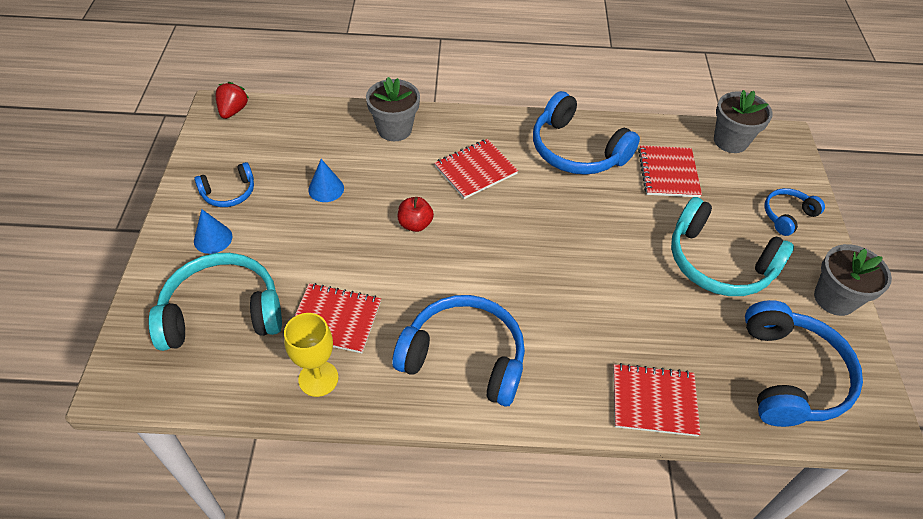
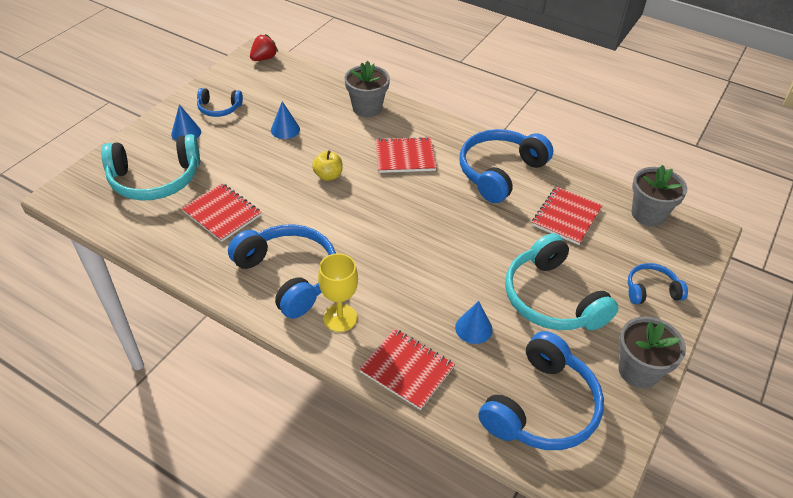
camera: 30 degrees right, 5 degrees down
(222, 312) = (155, 179): turquoise headphones -> turquoise headphones turned 150 degrees clockwise
(318, 378) = (181, 245): yellow goblet -> yellow goblet (340, 318)
(415, 224) = (328, 176): red apple -> yellow apple
(576, 150) = (499, 172): blue headphones -> blue headphones turned 60 degrees clockwise
(677, 326) = (473, 328): none -> blue cone

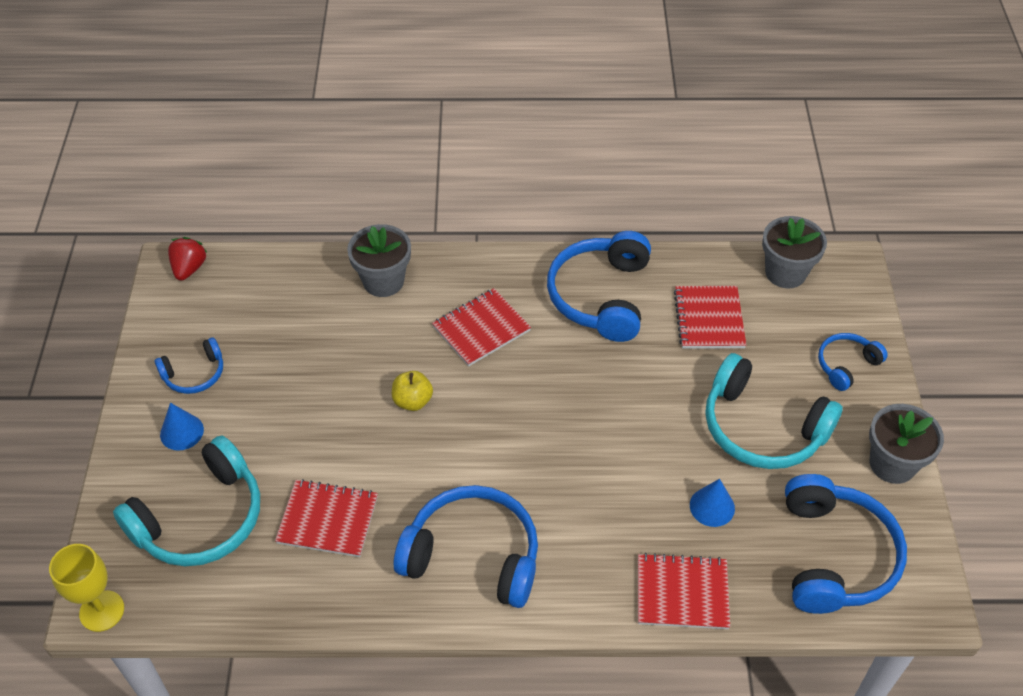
camera: 30 degrees left, 5 degrees up
(285, 129) = (307, 363): blue cone -> none
(340, 318) = (569, 574): yellow goblet -> yellow goblet (102, 611)

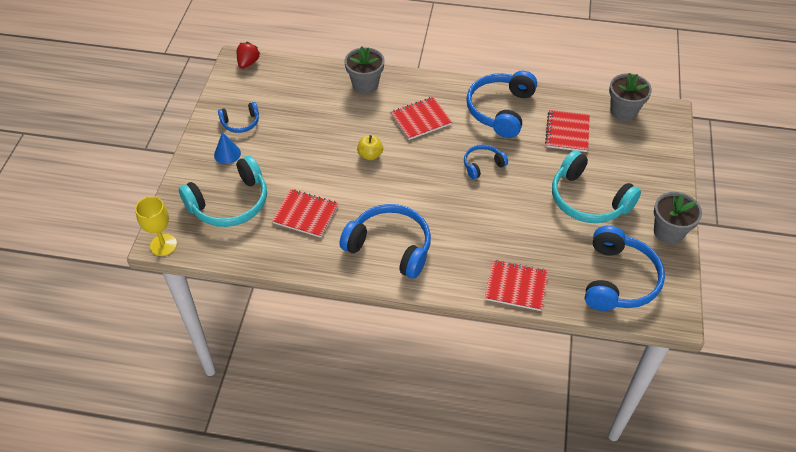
camera: 10 degrees right, 0 degrees up
(712, 506) = (545, 240): blue cone -> none
(846, 365) = (651, 170): blue headphones -> blue headphones (482, 165)

